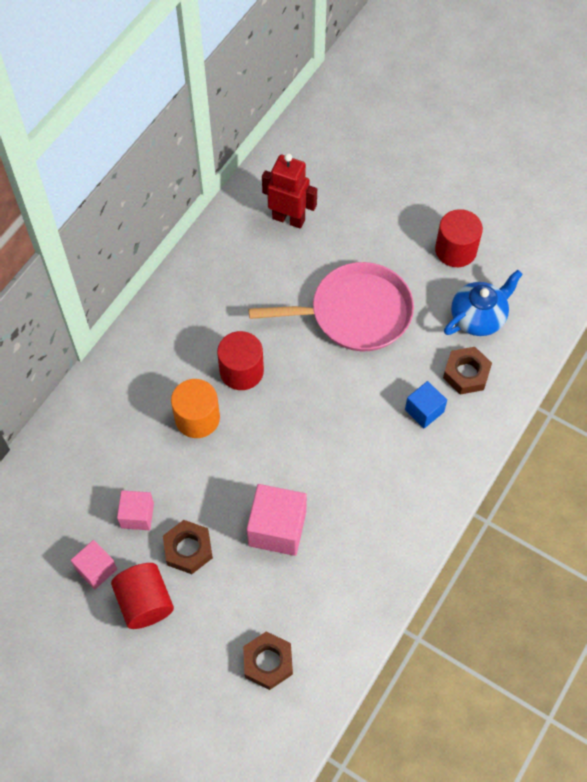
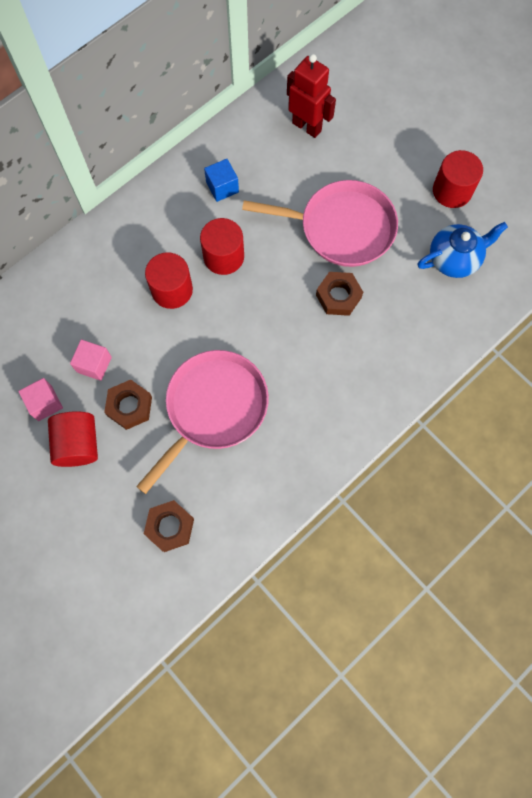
camera: 15 degrees right, 10 degrees up
(197, 418) = (172, 290): orange cylinder -> red cylinder
(277, 528) = (213, 408): pink cube -> pink pan
(424, 410) = (378, 333): blue cube -> blue cube (222, 187)
(466, 373) = (427, 309): brown nut -> brown nut (338, 296)

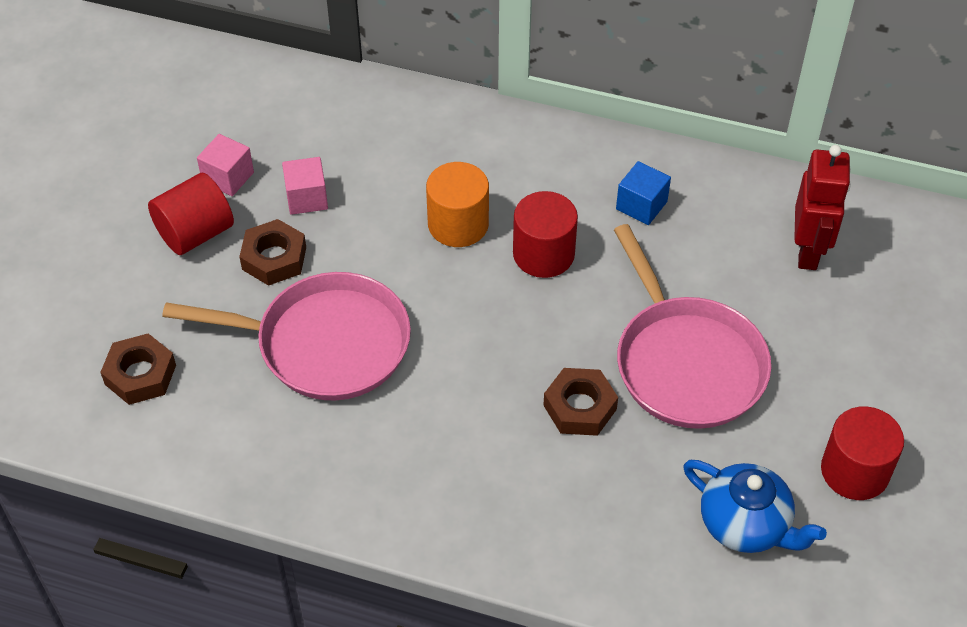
camera: 60 degrees right, 20 degrees down
(172, 290) = (458, 224): red cylinder -> orange cylinder

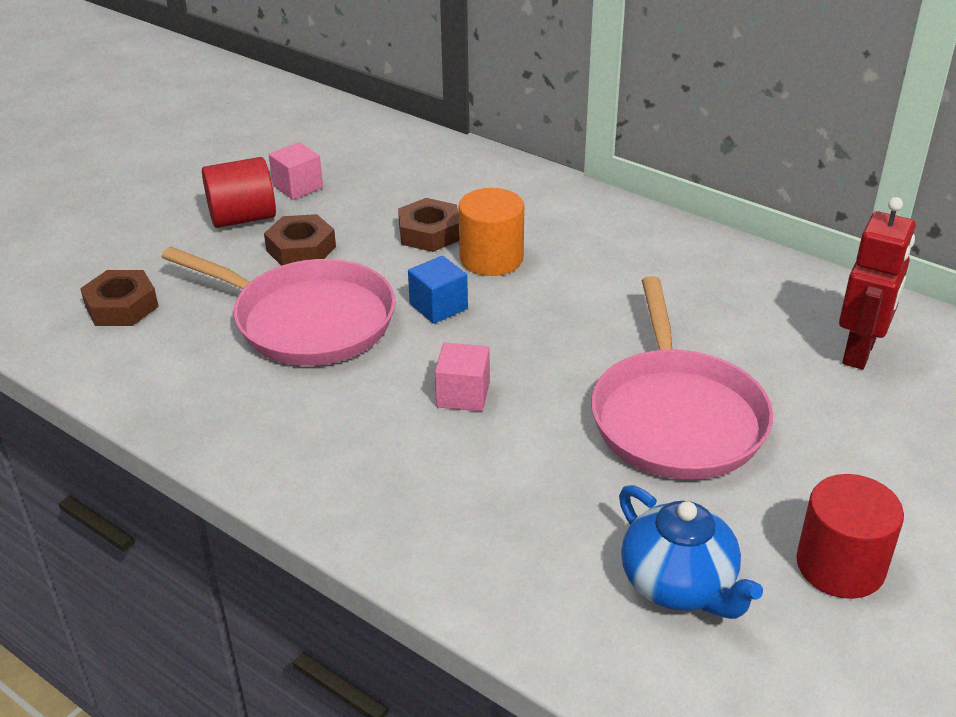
camera: 20 degrees right, 15 degrees down
(307, 198) = (359, 213): pink cube -> pink cube (463, 394)
(543, 254) = (565, 297): red cylinder -> none
(580, 407) = (537, 429): brown nut -> brown nut (429, 233)
(641, 205) = (688, 280): blue cube -> blue cube (438, 306)

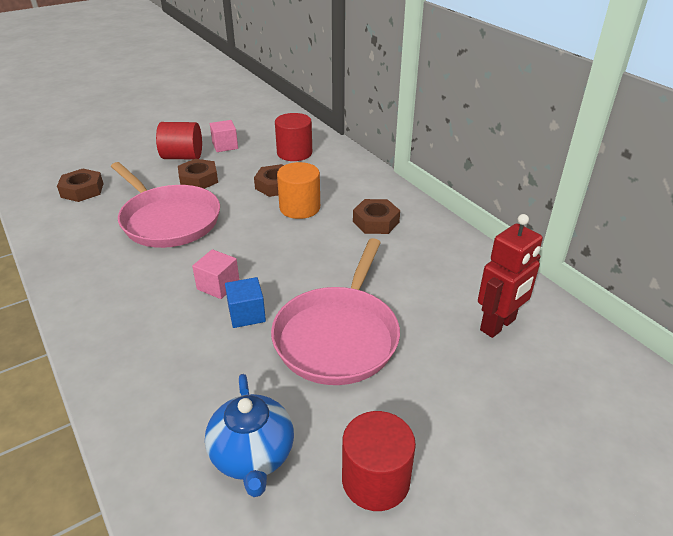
camera: 20 degrees right, 0 degrees up
(417, 177) = (294, 153): none -> red cylinder
(438, 306) = (247, 229): blue cube -> blue cube (246, 314)
(614, 255) = (376, 222): none -> brown nut

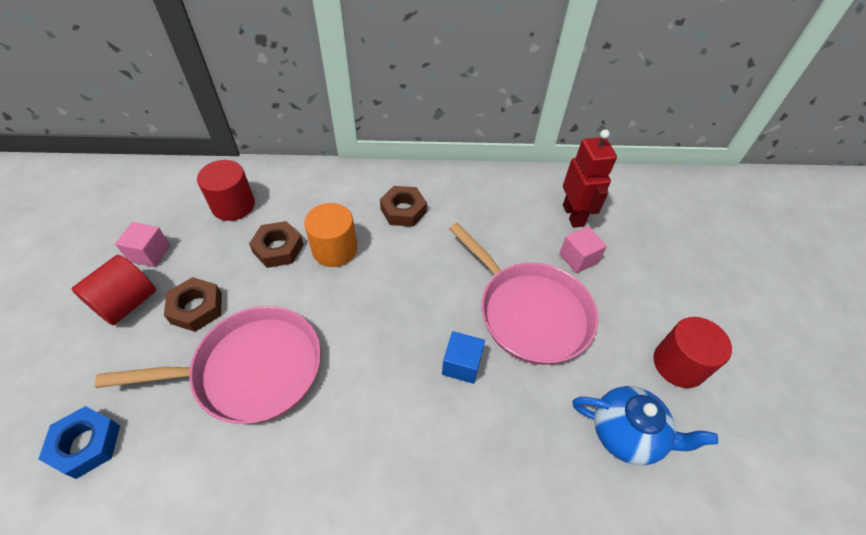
camera: 60 degrees left, 15 degrees up
(82, 190) = (86, 444): brown nut -> blue nut
(218, 285) = (404, 370): pink cube -> pink cube (578, 258)

